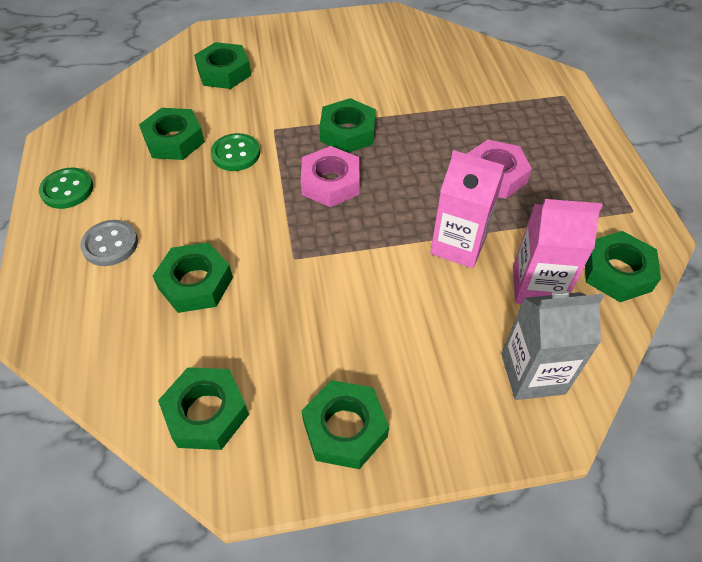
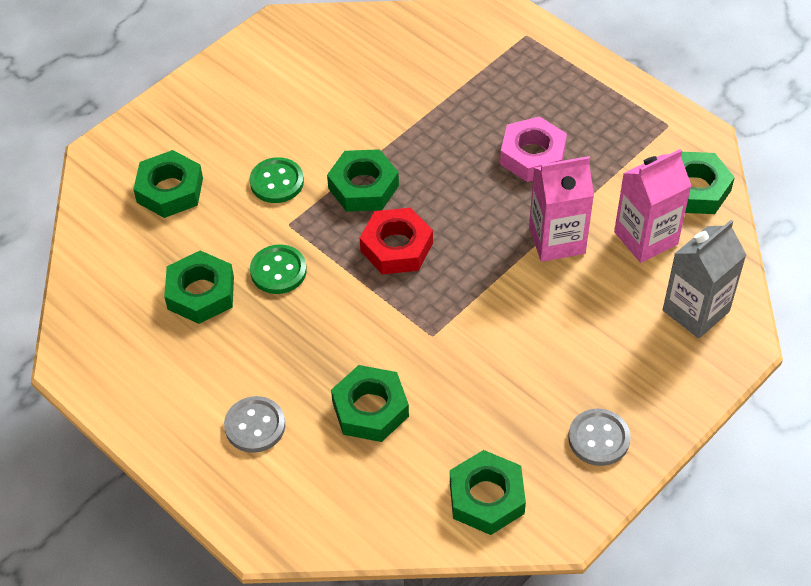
camera: 35 degrees left, 0 degrees up
(67, 190) = (150, 404): green button -> green button (277, 182)
(330, 182) = (396, 247): pink nut -> red nut
(345, 428) = (598, 438): green nut -> grey button

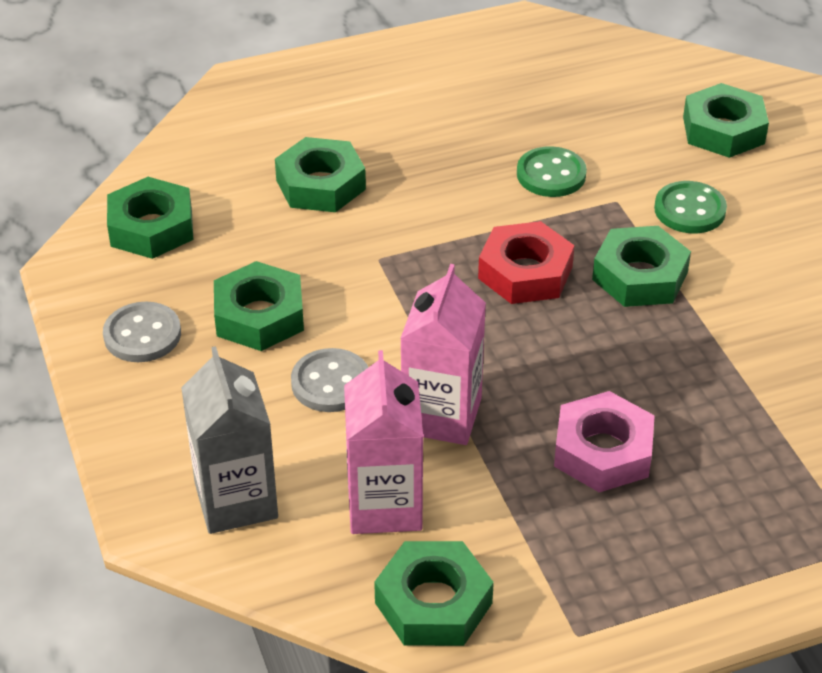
camera: 115 degrees right, 10 degrees down
(201, 293) = (557, 115): green nut -> green nut (259, 316)
(255, 426) = (363, 107): grey button -> grey button (330, 383)

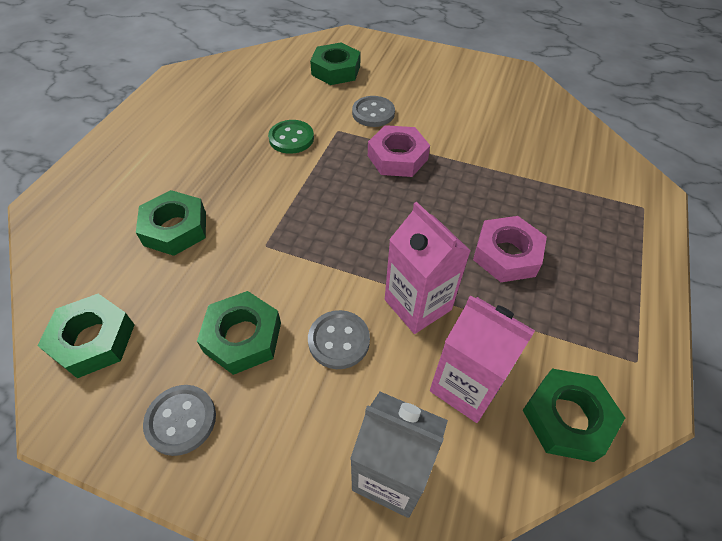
camera: 50 degrees left, 10 degrees up
(525, 272) = (348, 194): red nut -> none
(639, 276) = (397, 157): green nut -> pink nut
(689, 210) = (373, 113): green button -> grey button

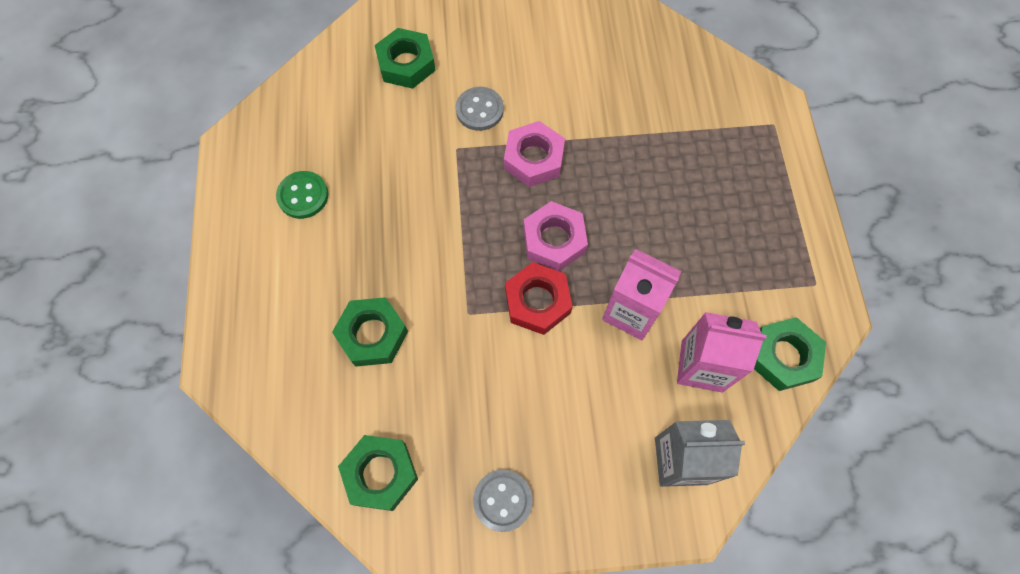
camera: 25 degrees left, 15 degrees up
(243, 337) = (505, 409): green nut -> none
(291, 138) = (415, 179): green button -> green button (303, 196)
(333, 260) = (537, 301): none -> red nut
(339, 340) = (585, 375): grey button -> none
(506, 254) = (681, 228): pink nut -> pink nut (554, 240)

